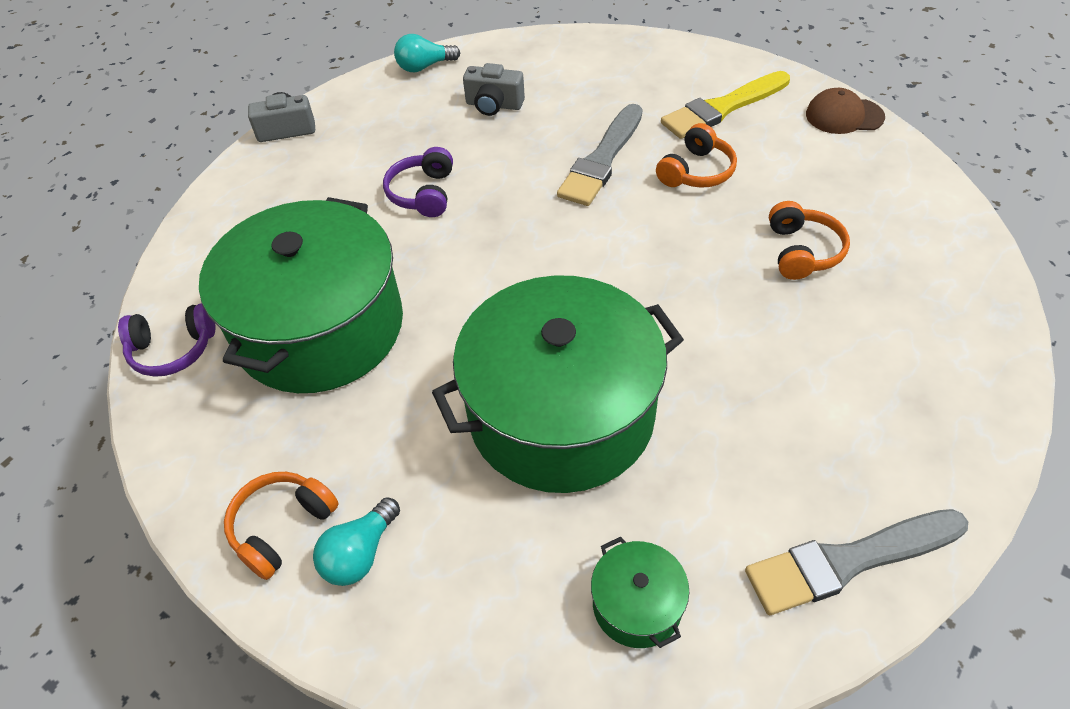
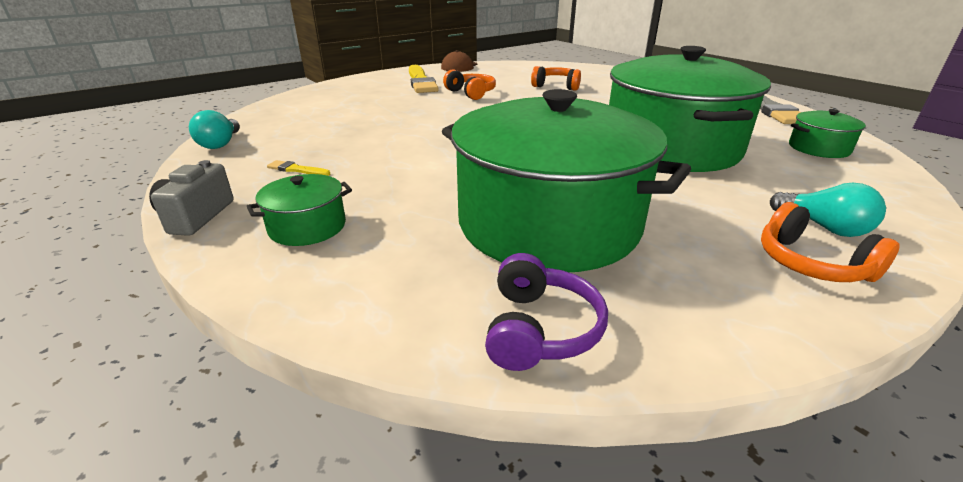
camera: 75 degrees left, 20 degrees down
(283, 190) = (307, 227): none -> green pot
(383, 137) = (297, 169): none -> yellow brush
(423, 193) = (401, 162): purple headphones -> none
(494, 105) = (322, 128): grey camera -> none
(602, 159) = (432, 109): grey brush -> none

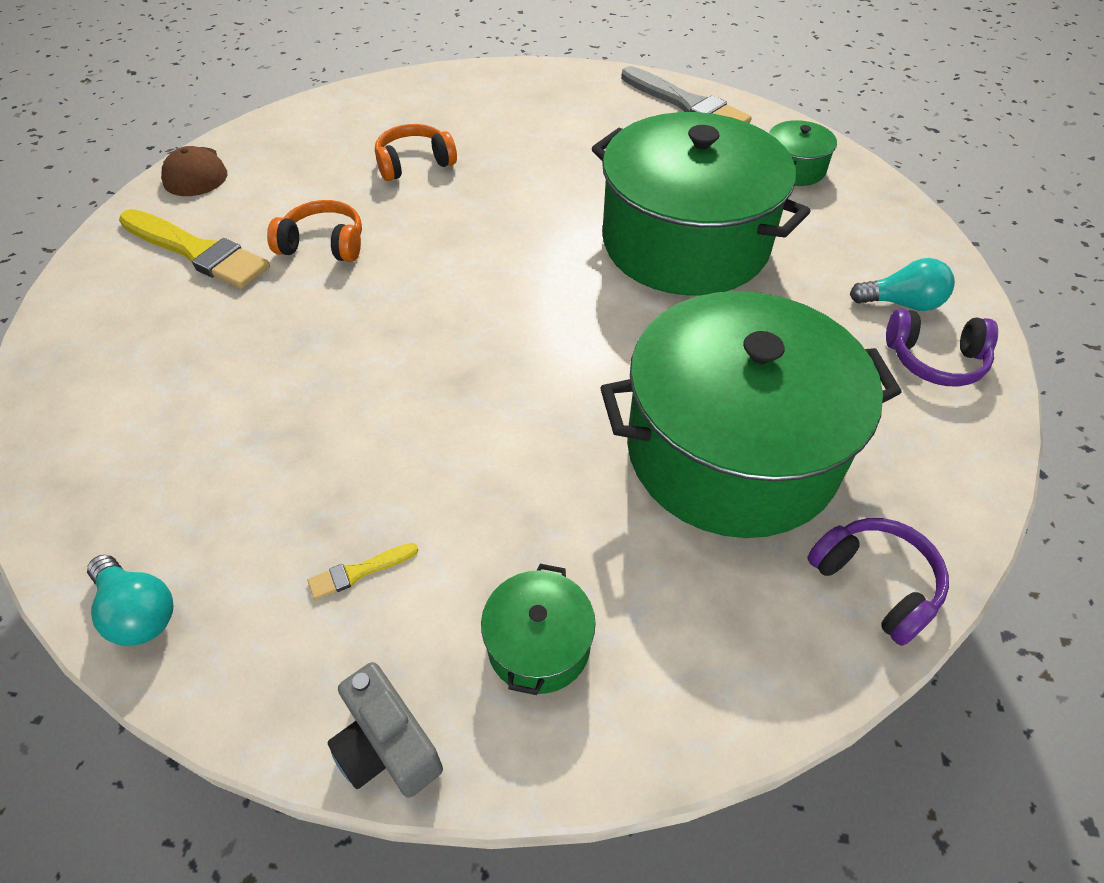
camera: 45 degrees left, 20 degrees up
(811, 263) = (934, 360): orange headphones -> purple headphones

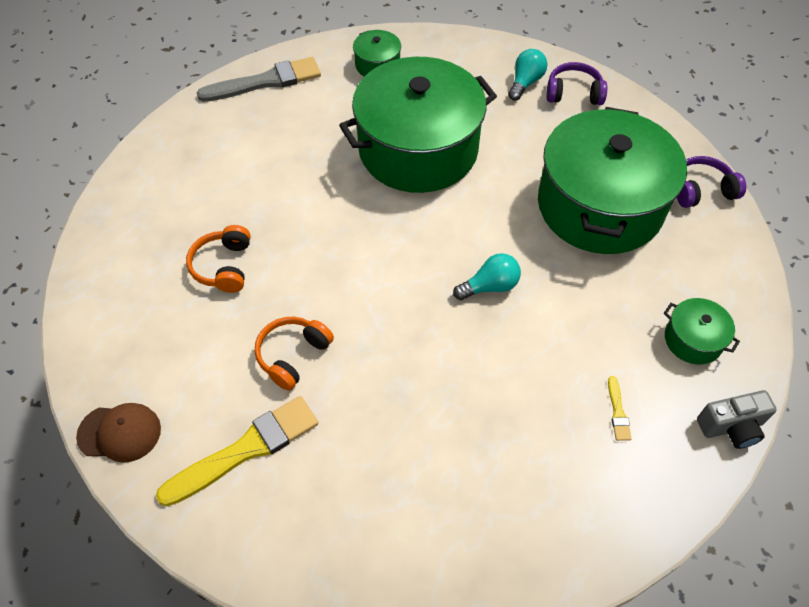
camera: 65 degrees left, 5 degrees up
(138, 612) = (605, 543): turquoise light bulb -> turquoise light bulb (490, 286)
(934, 360) = (573, 93): purple headphones -> purple headphones turned 120 degrees counterclockwise

